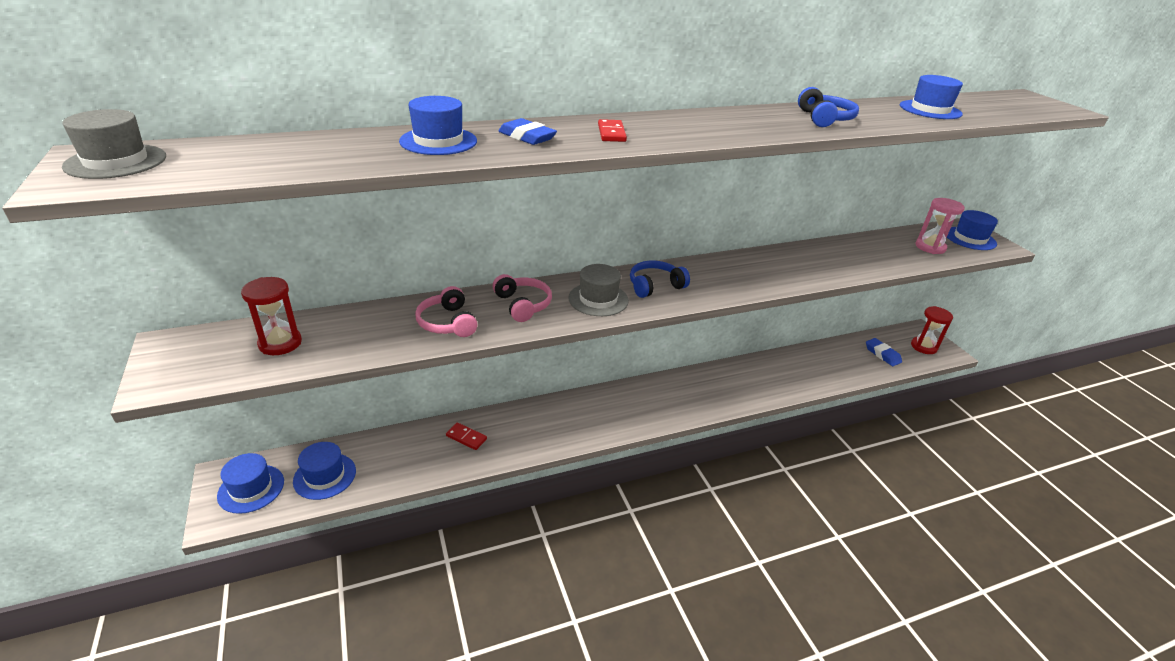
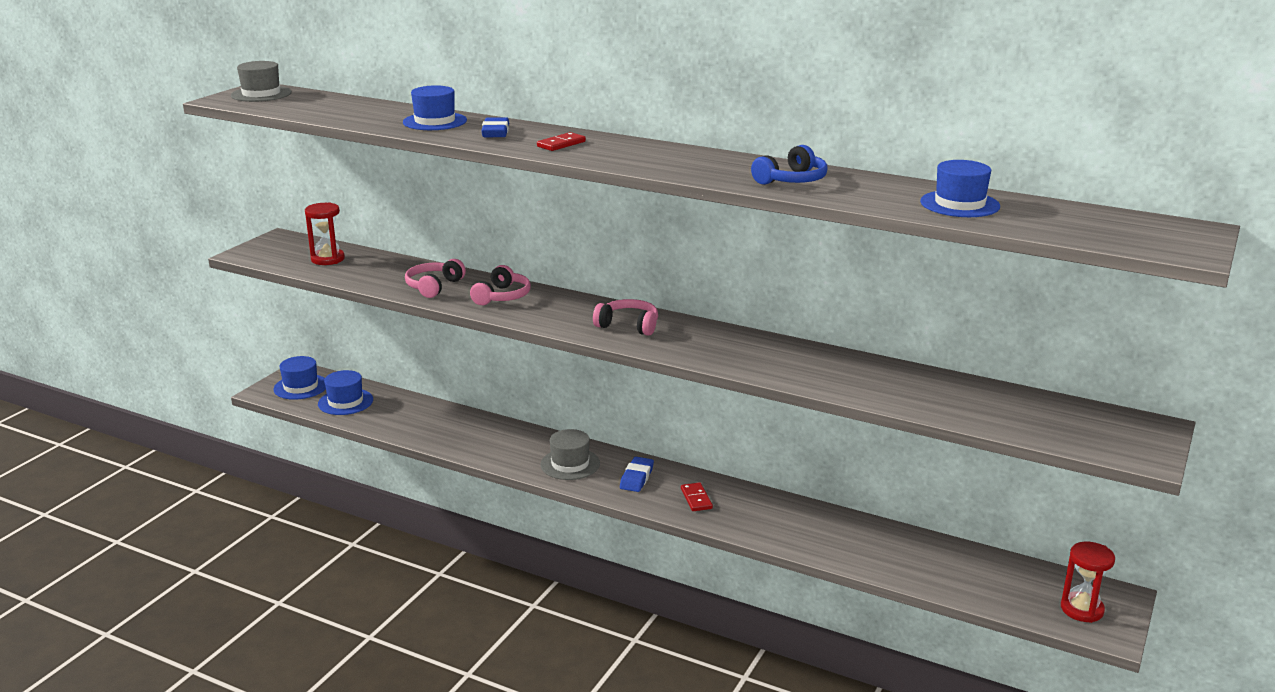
camera: 50 degrees right, 10 degrees down
(466, 437) = (461, 428): red domino -> red domino (696, 499)
(598, 299) = (563, 315): grey hat -> grey hat (570, 464)
(655, 286) = (628, 325): blue headphones -> pink headphones
(882, 354) = (997, 584): blue eraser -> blue eraser (636, 478)
(930, 247) = (1026, 417): pink hourglass -> none
(970, 238) = (1118, 434): blue hat -> none

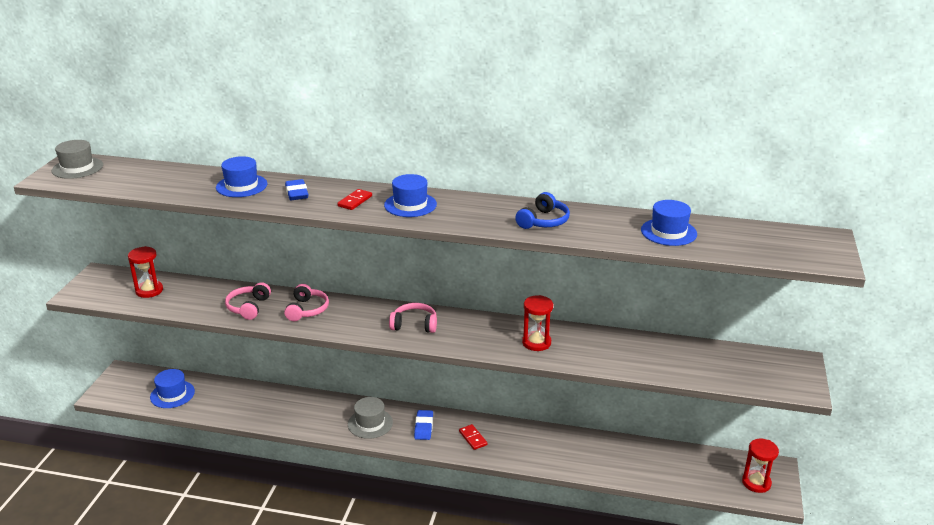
camera: 15 degrees left, 5 degrees up
(301, 387) = (129, 385): blue hat -> blue hat (410, 205)
(780, 361) = (536, 343): none -> red hourglass

